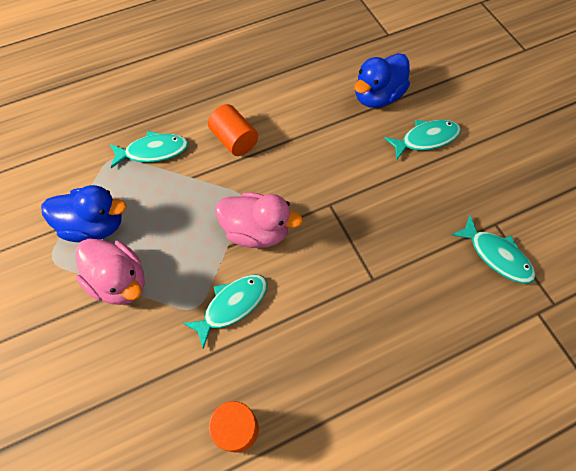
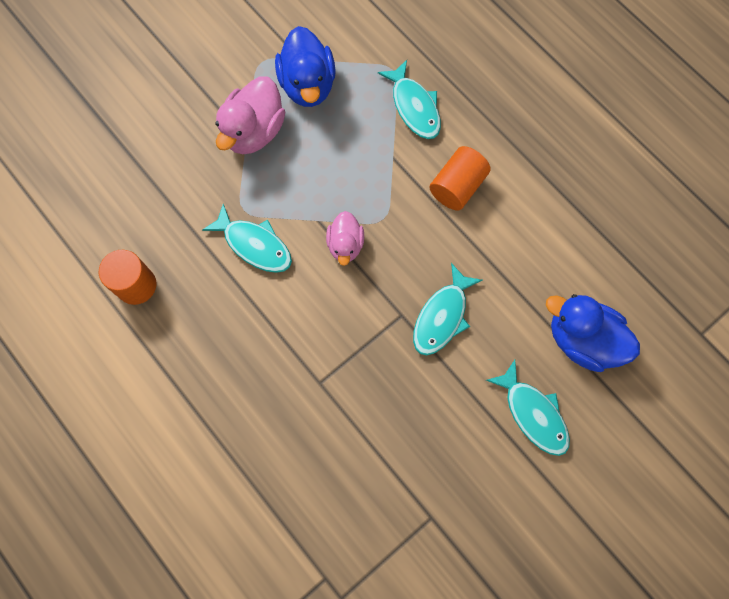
camera: 75 degrees right, 10 degrees up
(257, 231) = (345, 245): pink duck -> pink duck, size x0.61
(496, 255) = (387, 522): turquoise fish -> turquoise fish (442, 316)

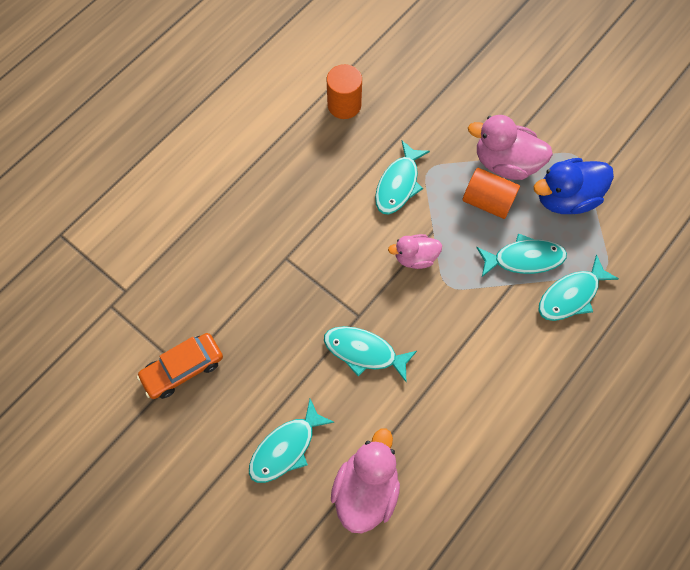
camera: 80 degrees right, 5 degrees down
(367, 140) = (524, 259): none -> turquoise fish
(431, 516) = (183, 368): none -> orange car
(457, 186) = (497, 347): orange cylinder -> orange cylinder (487, 201)
(582, 340) = (366, 488): blue duck -> pink duck

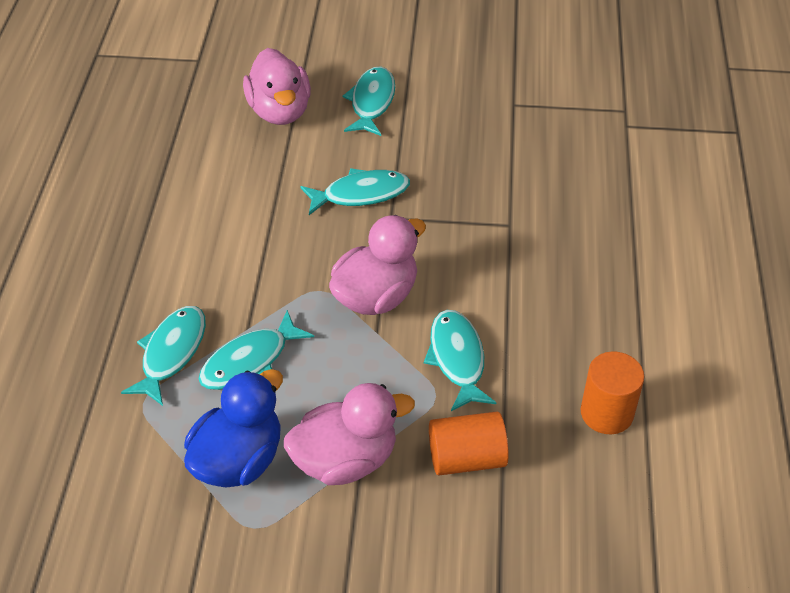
camera: 145 degrees right, 20 degrees down
(183, 368) = (512, 104): orange car -> none
(415, 257) = (376, 296): pink duck -> pink duck, size x1.65
(487, 201) = (336, 400): orange cylinder -> orange cylinder (466, 458)

